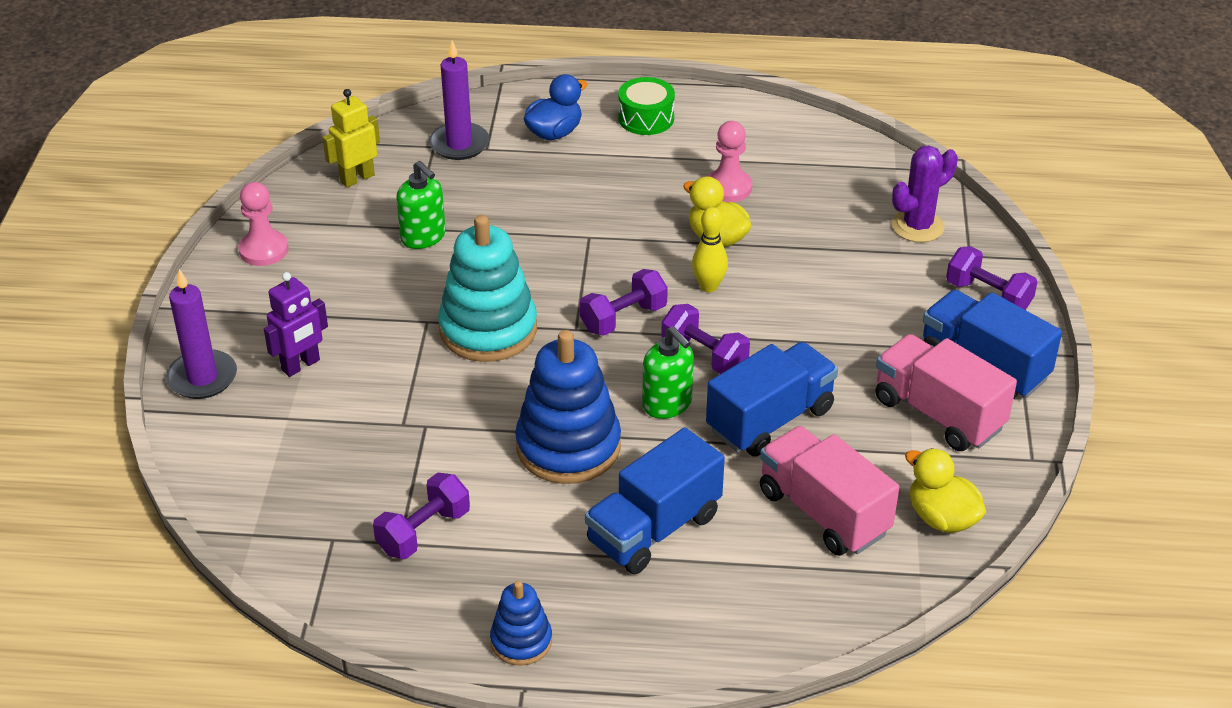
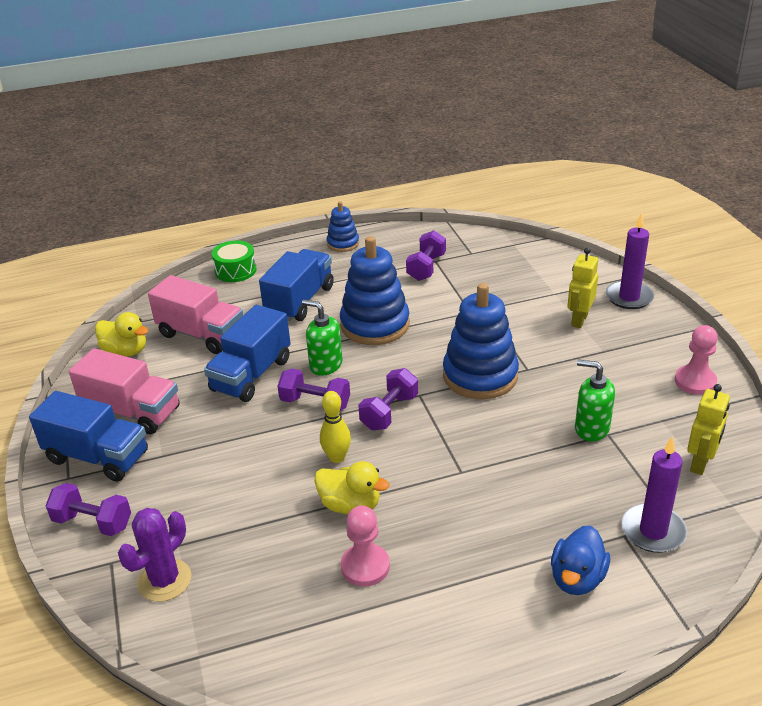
camera: 160 degrees right, 5 degrees down
(301, 365) = (579, 320): purple robot -> yellow robot
(488, 329) = (480, 376): turquoise stacking toy -> blue stacking toy
(646, 118) = (499, 635): green drum -> green drum (235, 270)

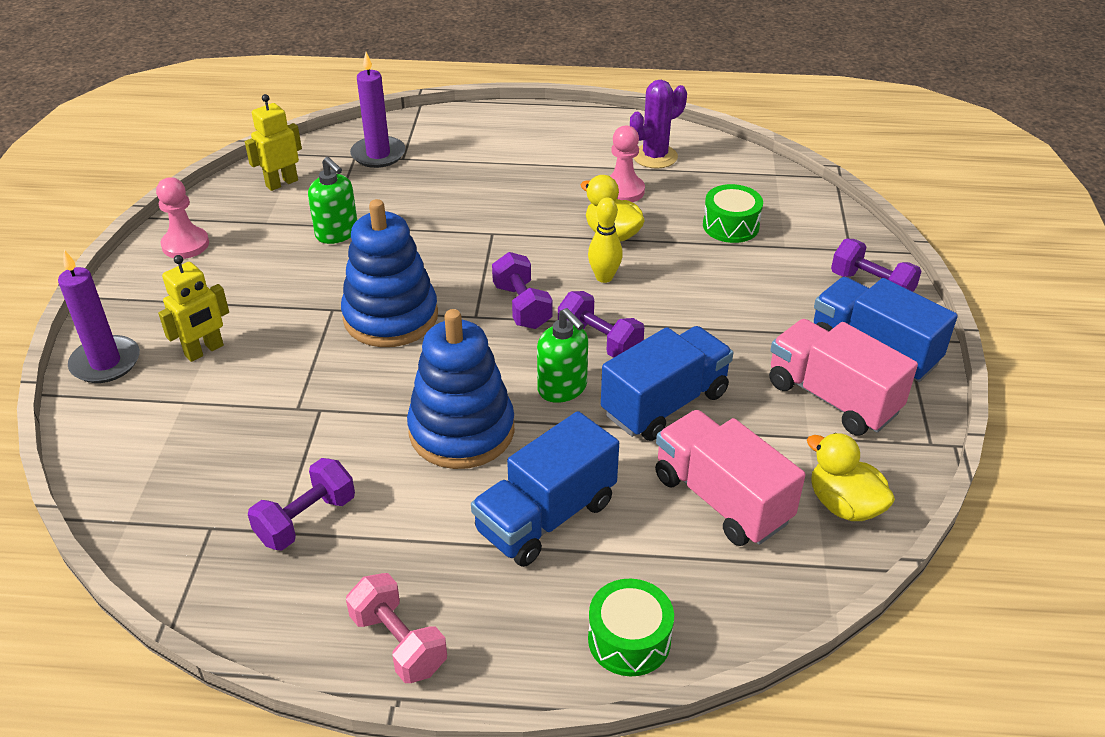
camera: 160 degrees left, 5 degrees up
(164, 580) = (799, 224): purple cactus -> purple cactus (655, 156)
(237, 554) = (730, 226): none -> green drum
(343, 243) = (398, 643): blue stacking toy -> pink dumbbell
(389, 412) = (522, 306): purple dumbbell -> purple dumbbell turned 75 degrees counterclockwise
(577, 578) = (465, 145): blue duck -> none

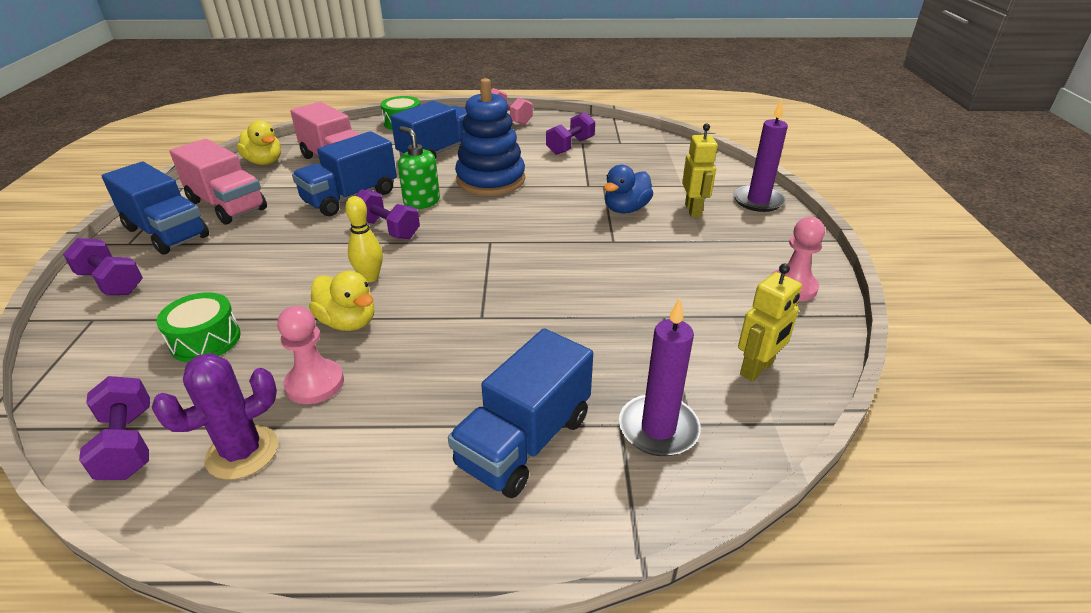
camera: 175 degrees right, 5 degrees down
(204, 351) = (693, 210): yellow robot -> yellow robot turned 135 degrees clockwise
(290, 358) = (626, 209): none -> blue duck
(337, 233) = (648, 307): green soap dispenser -> none
(391, 317) = (561, 237): blue stacking toy -> none
(470, 153) = (524, 441): none -> blue truck
(522, 306) = (450, 250): purple dumbbell -> purple dumbbell (128, 444)

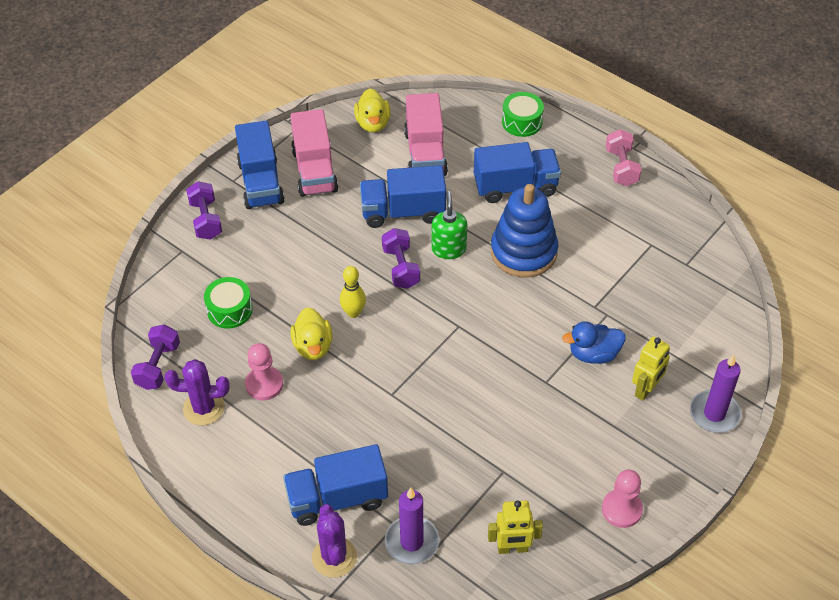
camera: 40 degrees right, 15 degrees up
(570, 146) = (635, 244): purple dumbbell -> none
(592, 507) = (334, 557): none -> purple cactus

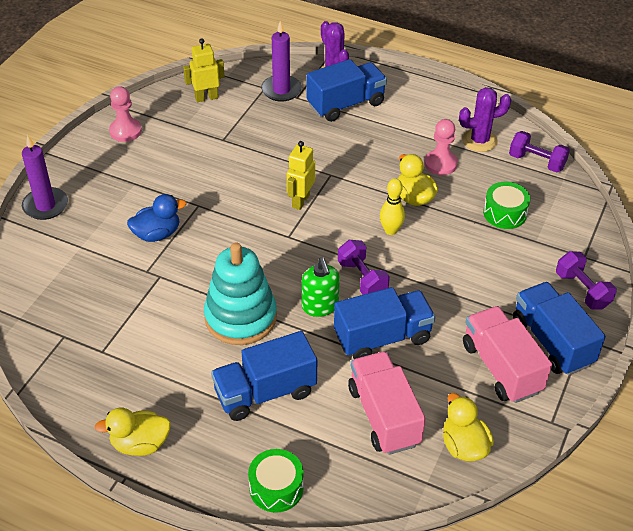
camera: 165 degrees right, 5 degrees down
(158, 366) = (536, 162): purple dumbbell -> purple dumbbell turned 60 degrees counterclockwise
(523, 252) = (240, 317): blue stacking toy -> turquoise stacking toy
(621, 167) = (140, 444): pink dumbbell -> yellow duck
(646, 389) = (107, 214): yellow robot -> yellow robot (300, 201)

